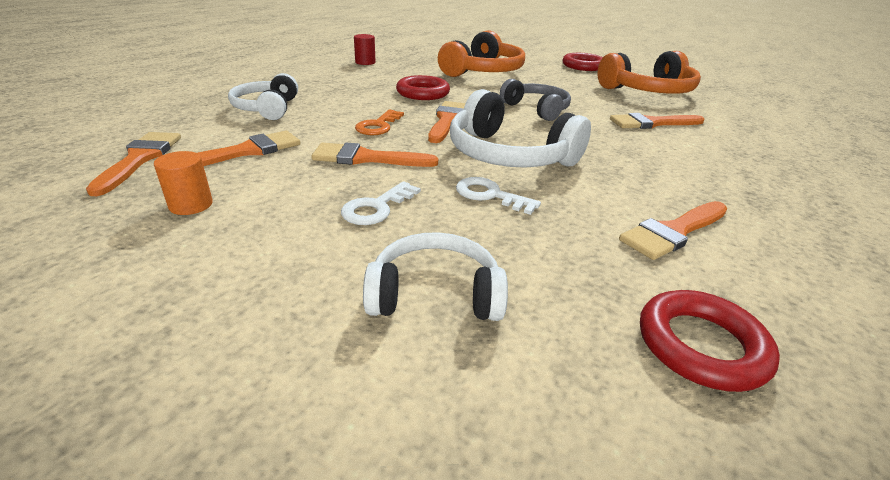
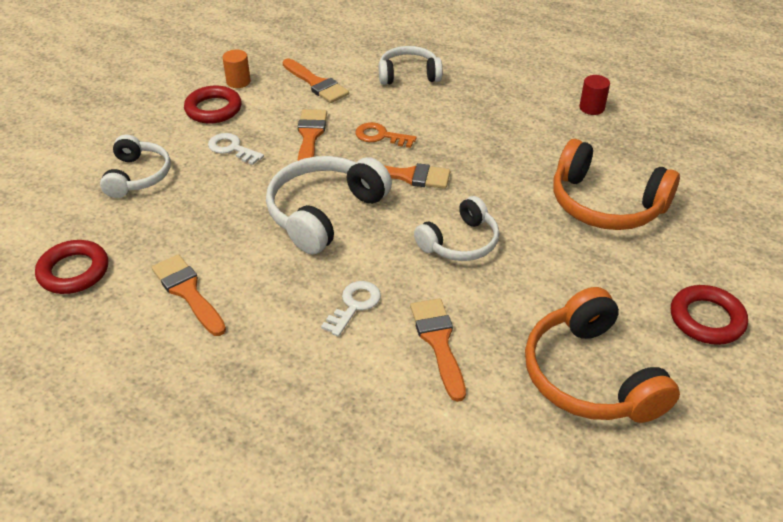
camera: 90 degrees right, 10 degrees up
(140, 159) = (300, 49): orange brush -> none
(423, 93) = (488, 157): red ring -> red ring (213, 109)
(490, 195) = (248, 199): white key -> white key (354, 305)
(536, 109) = (460, 242): grey headphones -> white headphones

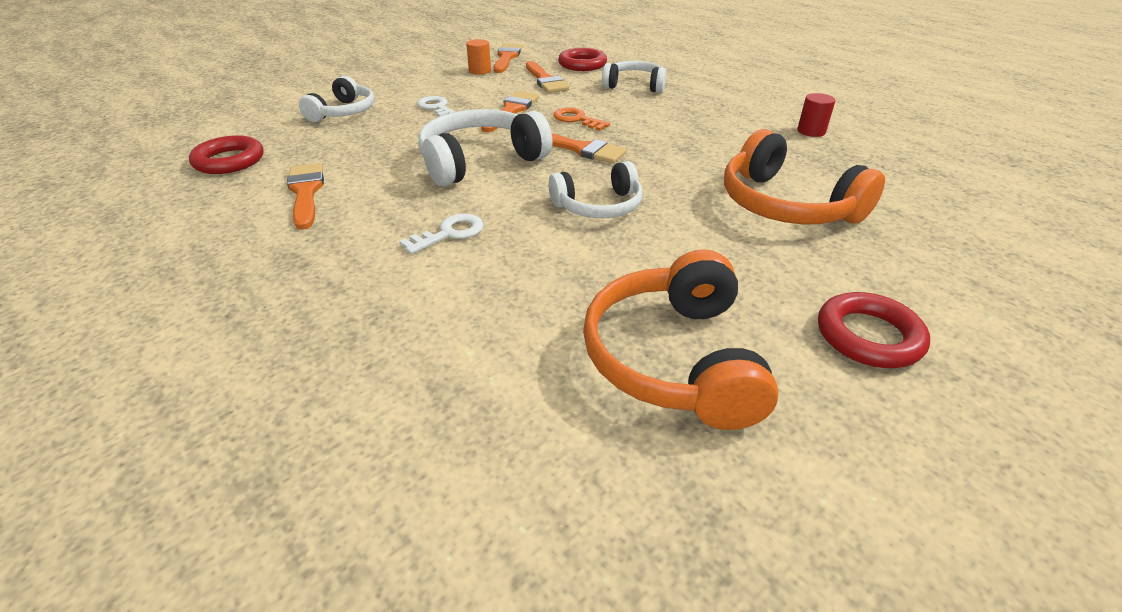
camera: 20 degrees right, 5 degrees down
(213, 109) = (444, 83): red ring -> red ring (582, 64)
(438, 342) = (512, 283): orange brush -> orange brush (507, 57)

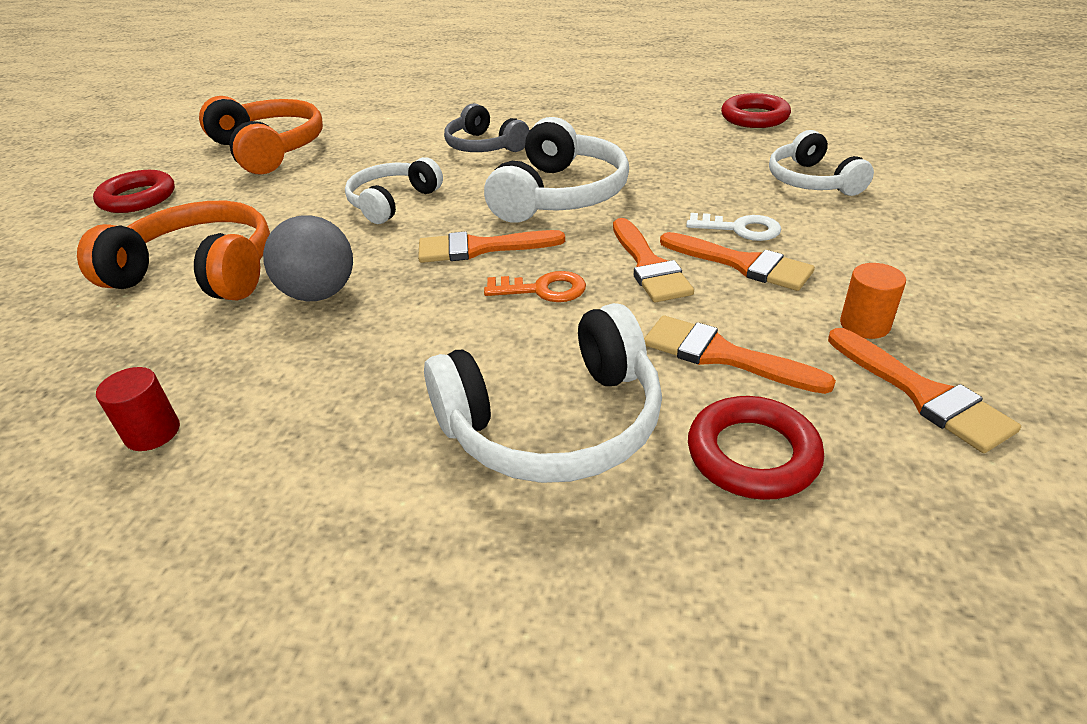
camera: 145 degrees right, 0 degrees up
(306, 192) = (639, 126): orange brush -> orange brush (742, 264)
(450, 233) = (484, 146): white key -> grey headphones
(634, 86) = (554, 423): white headphones -> white headphones, size x1.55
(701, 160) = (319, 294): none -> grey ball

